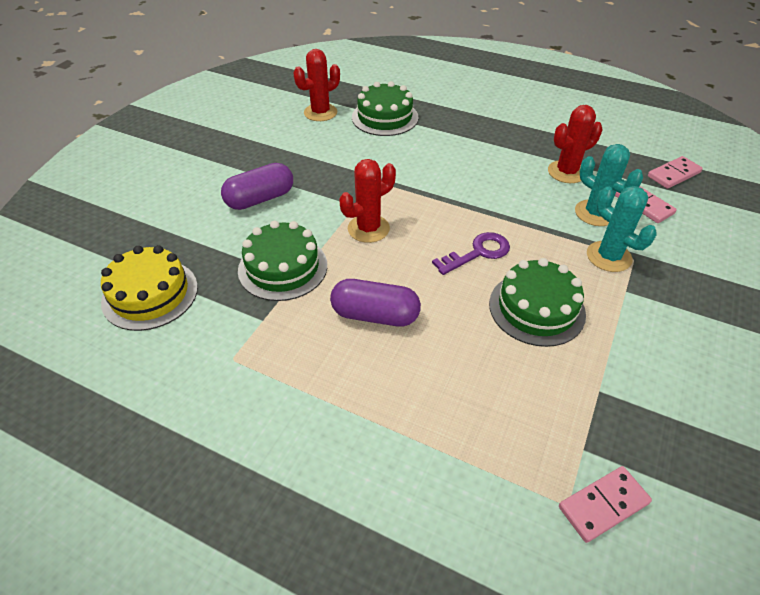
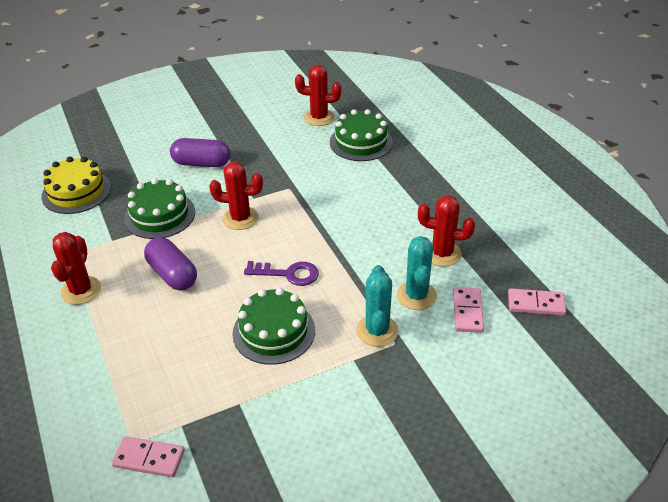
camera: 40 degrees right, 5 degrees down
(299, 391) = (81, 290): none -> red cactus

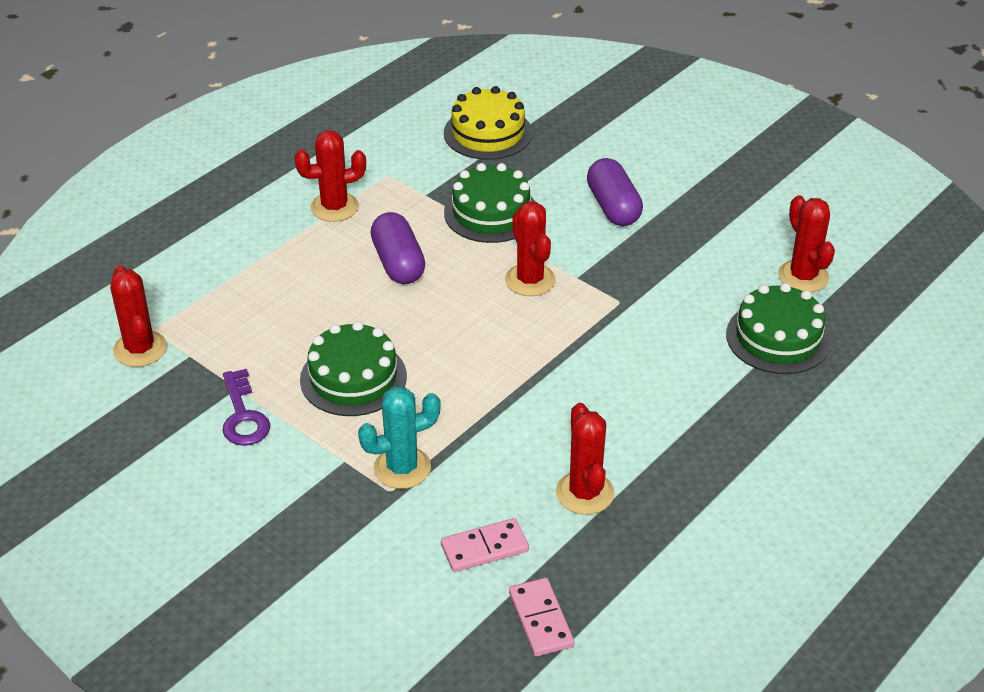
camera: 65 degrees right, 0 degrees up
(149, 458) = (140, 349): pink domino -> red cactus
(172, 274) = (398, 263): purple capsule -> purple capsule turned 45 degrees counterclockwise
(288, 274) = (455, 357): purple key -> purple key (243, 416)
(416, 296) = (485, 488): turquoise cactus -> none

